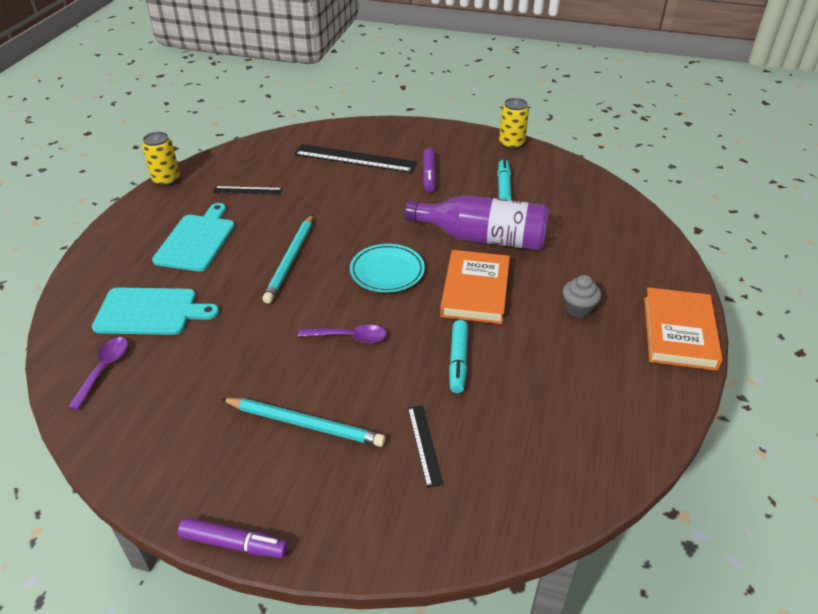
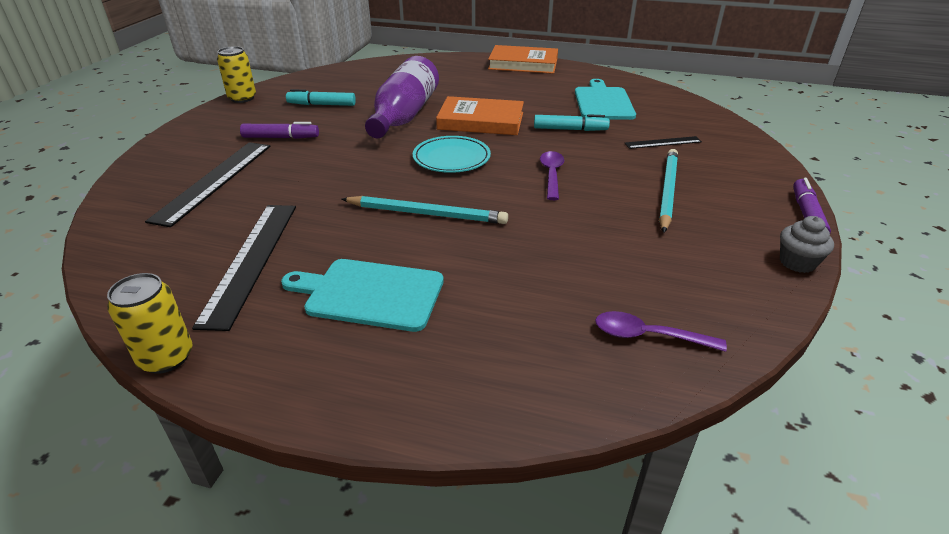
camera: 90 degrees left, 5 degrees down
(150, 312) = (530, 313): turquoise cutting board -> turquoise cutting board (603, 102)
(247, 190) = (251, 260): black ruler -> black ruler, size x1.93
(578, 309) = (502, 88): grey cupcake -> grey cupcake (797, 262)

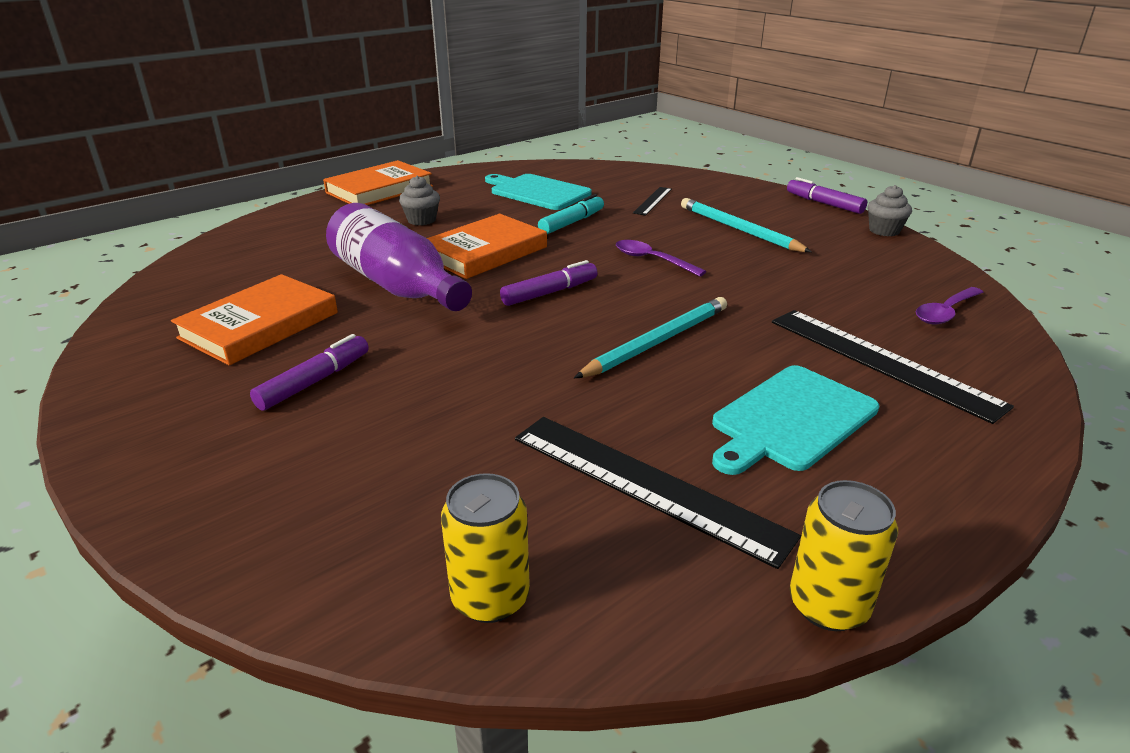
camera: 55 degrees left, 5 degrees down
(214, 181) = (371, 470): black ruler -> black ruler (881, 362)
(242, 98) = (102, 380): yellow can -> yellow can (490, 597)
(322, 104) = (259, 325): turquoise marker -> orange book
(451, 158) = (550, 292): turquoise plate -> purple marker
(498, 89) = (421, 220): none -> grey cupcake

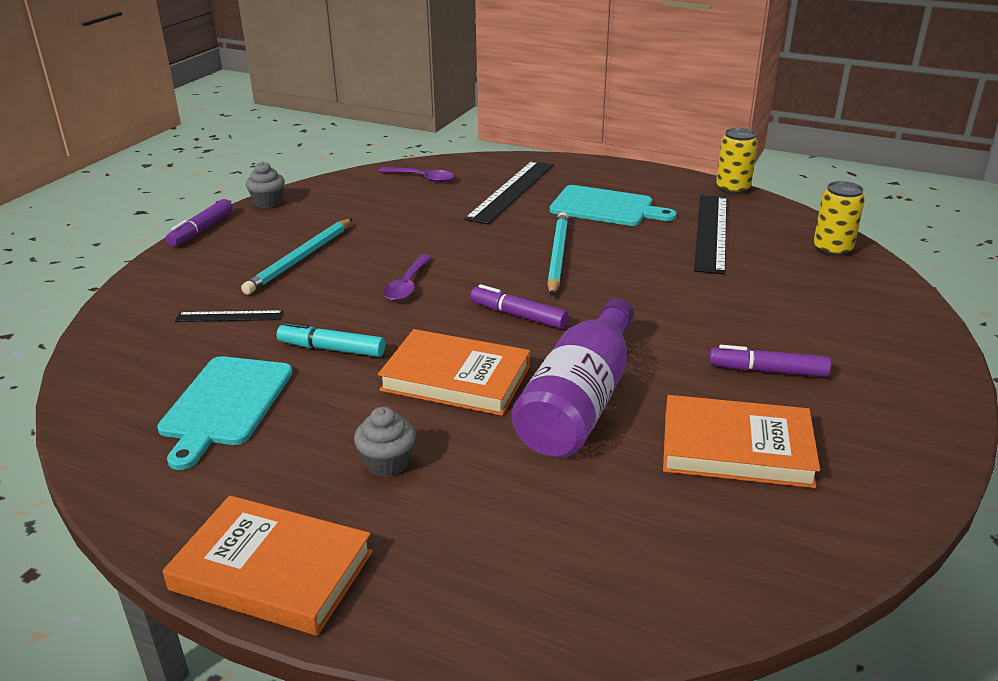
camera: 115 degrees left, 0 degrees up
(657, 341) = (557, 256): turquoise pencil -> turquoise pencil turned 75 degrees clockwise

